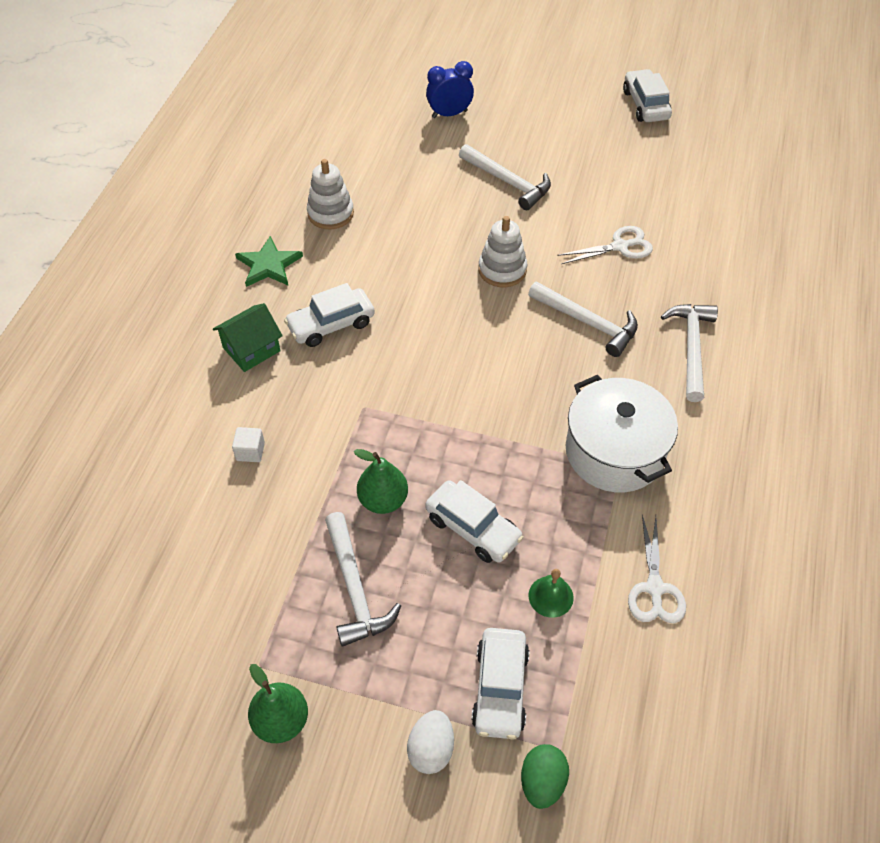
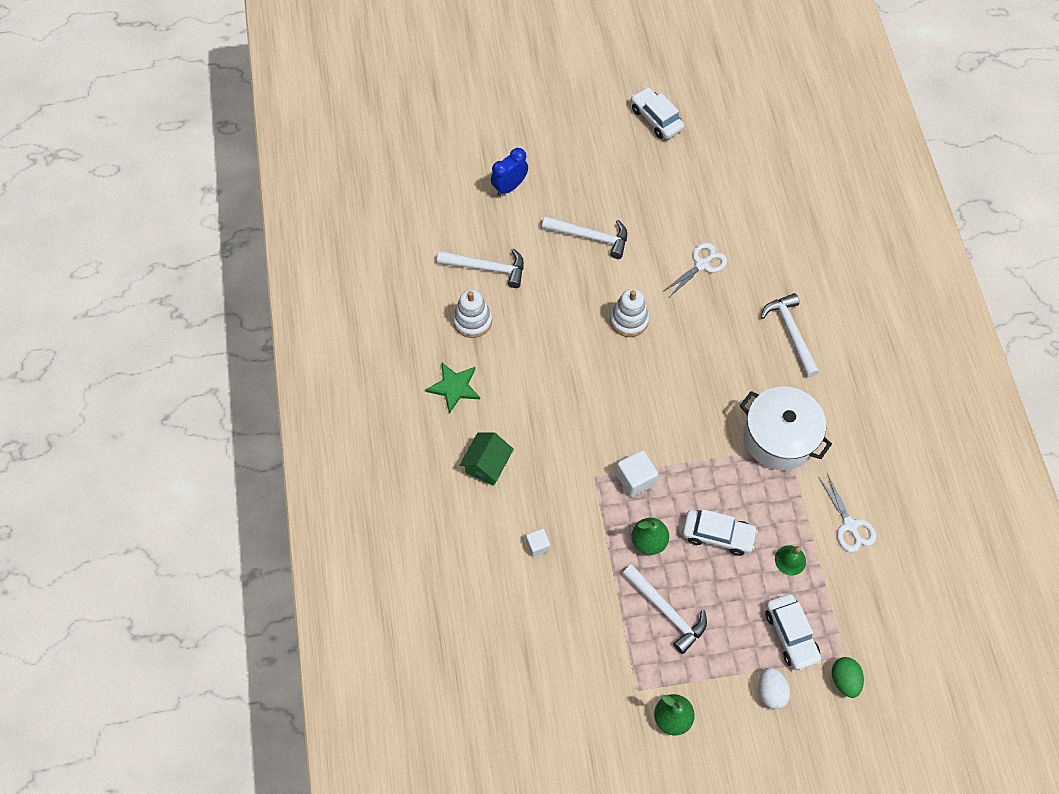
camera: 25 degrees left, 10 degrees up
(331, 325) = (532, 419): white car -> none
(409, 428) = (635, 479): none -> white cube
(587, 323) = (711, 341): white hammer -> white hammer (487, 268)

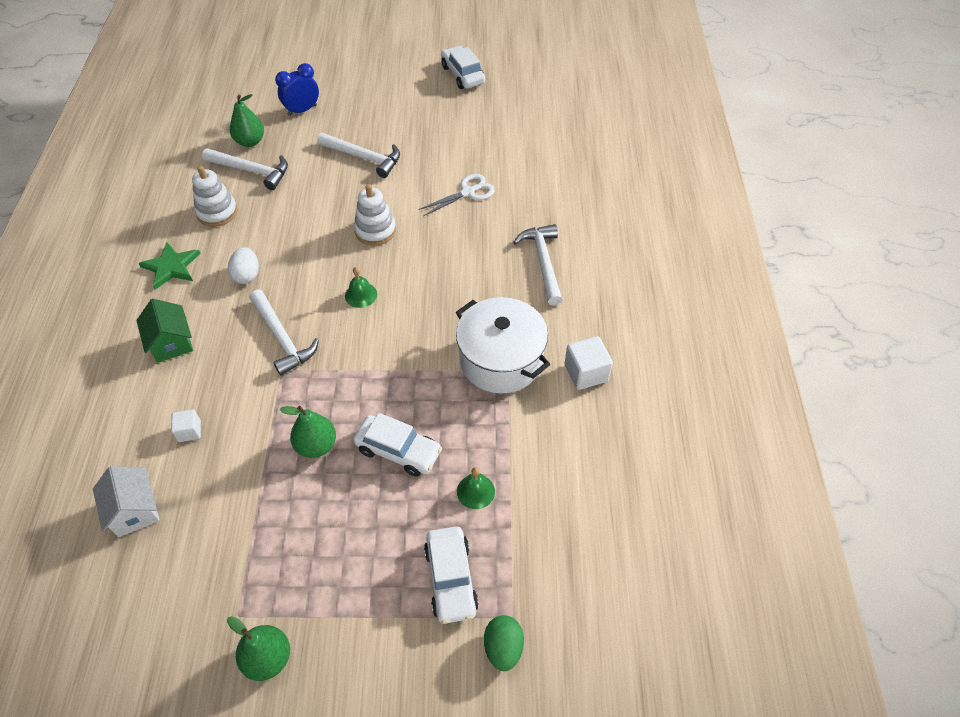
camera: 10 degrees right, 10 degrees down
(472, 233) = (250, 142): none -> green pear
(487, 465) = (171, 343): green house -> green house turned 60 degrees counterclockwise
(521, 621) = (134, 510): none -> white house
(635, 479) = (326, 379): white cube -> white cube (586, 373)
(638, 391) = (361, 295): none -> green bell
(666, 611) = (308, 527): white hammer -> white hammer (282, 338)
(771, 691) = (404, 646): white egg -> white egg (247, 275)
(850, 525) = (558, 463): white scissors -> none

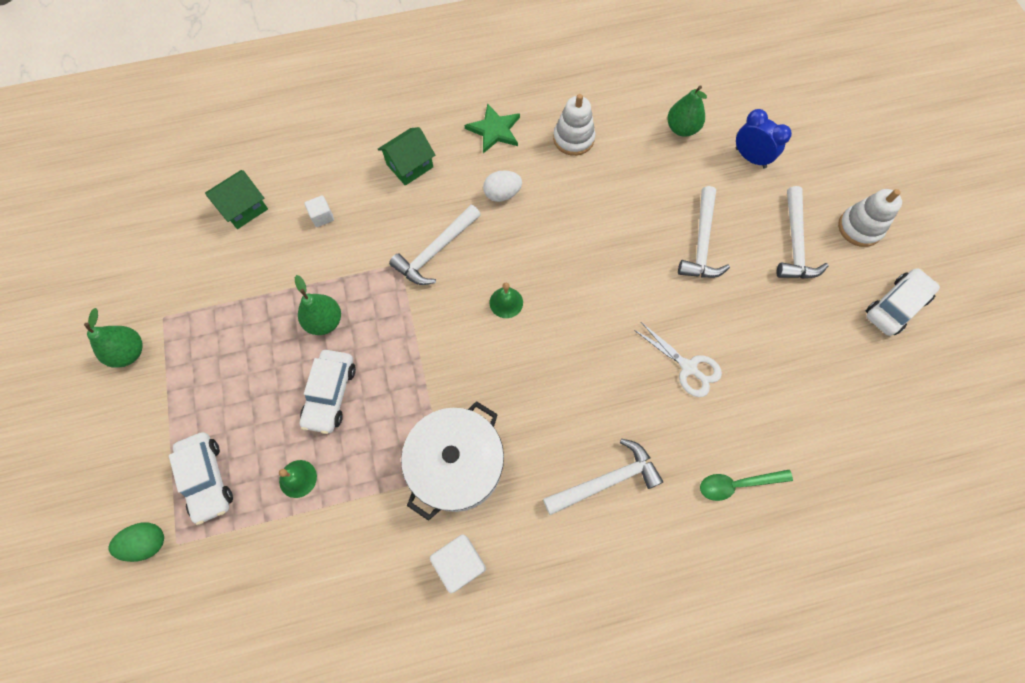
camera: 75 degrees right, 15 degrees up
(134, 510) = (244, 208): white house -> green house
(251, 171) = (640, 146): white hammer -> white hammer (794, 243)
(375, 230) = (597, 288): white stacking toy -> white stacking toy (859, 228)
(451, 579) = (207, 479): white car -> white car turned 90 degrees counterclockwise
(567, 189) = (737, 484): none -> green spoon

